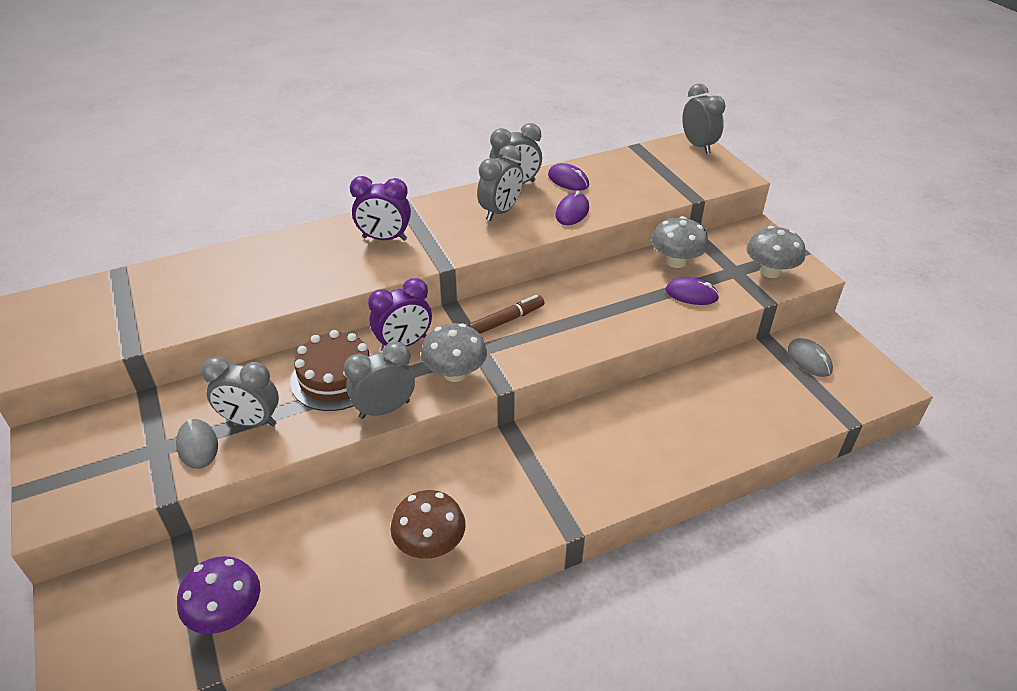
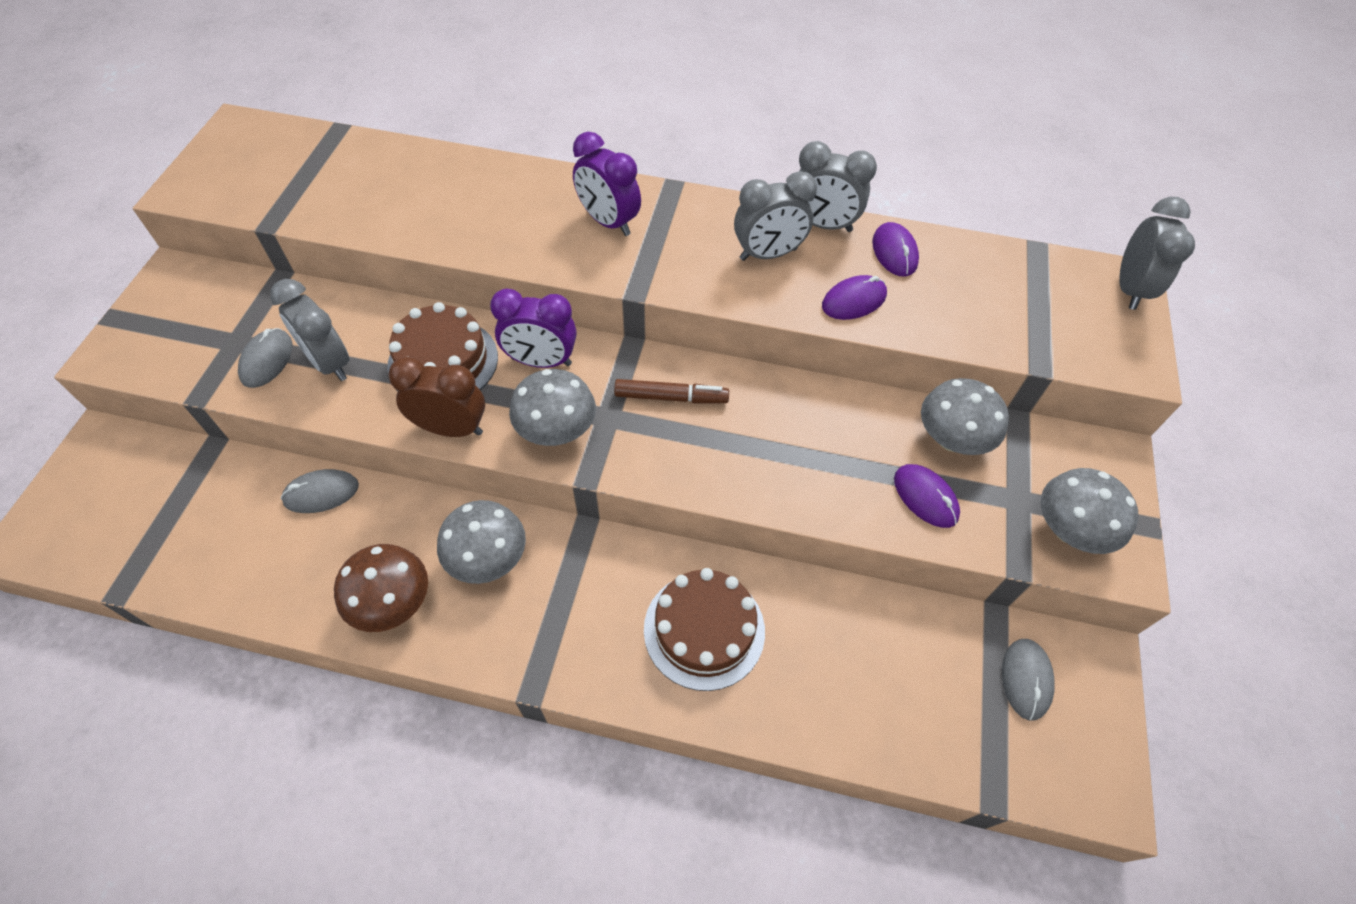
camera: 35 degrees right, 15 degrees up
(227, 614) = (180, 545): purple mushroom -> none
(306, 517) = (321, 493): none -> grey mouse
(384, 409) = (451, 428): grey clock -> brown clock
(467, 482) = (488, 558): none -> grey mushroom
(634, 437) = (704, 630): none -> brown cake

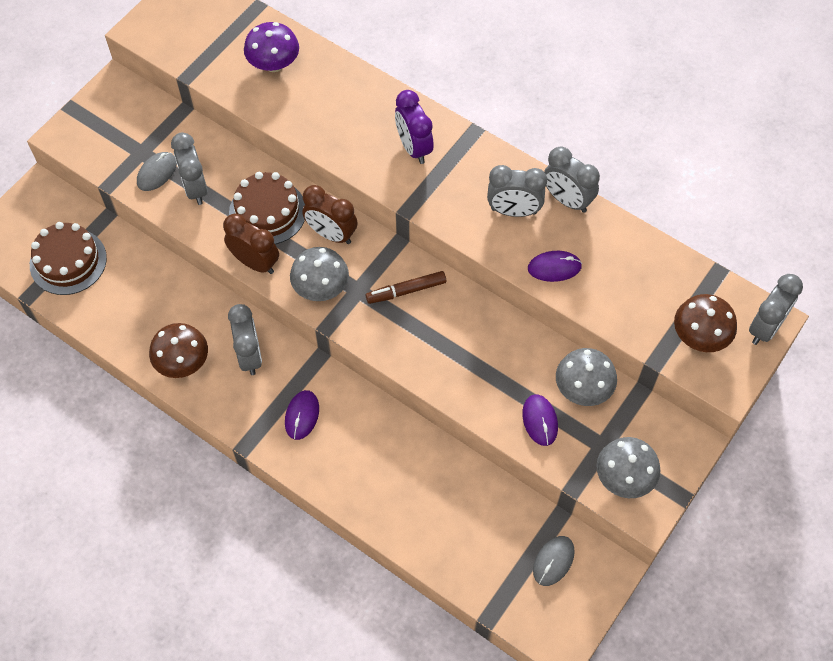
camera: 25 degrees right, 5 degrees up
(321, 493) = (163, 274): grey mouse -> none
(384, 181) = (274, 64): none -> purple mushroom
(488, 558) = (250, 356): grey mushroom -> grey clock
(541, 361) = (331, 234): purple clock -> brown clock
(671, 397) = (406, 291): brown marker -> brown marker turned 135 degrees clockwise
(704, 630) = (364, 451): brown cake -> brown cake (68, 261)
(894, 252) = (607, 239): purple mouse -> purple mouse (302, 415)
(1068, 322) = (700, 336): none -> brown mushroom

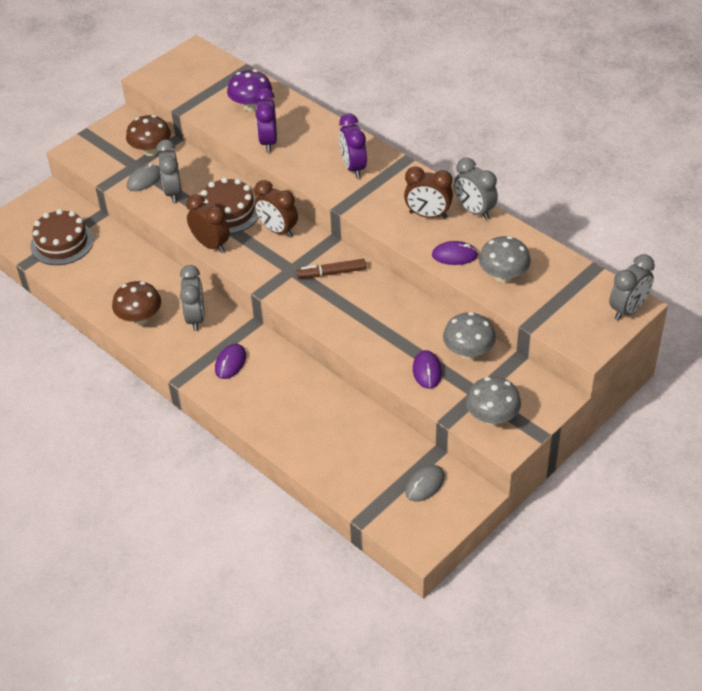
camera: 10 degrees right, 15 degrees down
(304, 117) = (268, 142): none -> purple clock
(321, 287) = (261, 265): grey mushroom -> grey mushroom (503, 276)
(513, 211) = (428, 215): grey clock -> brown clock
(700, 336) = (570, 311): brown mushroom -> brown mushroom (151, 150)

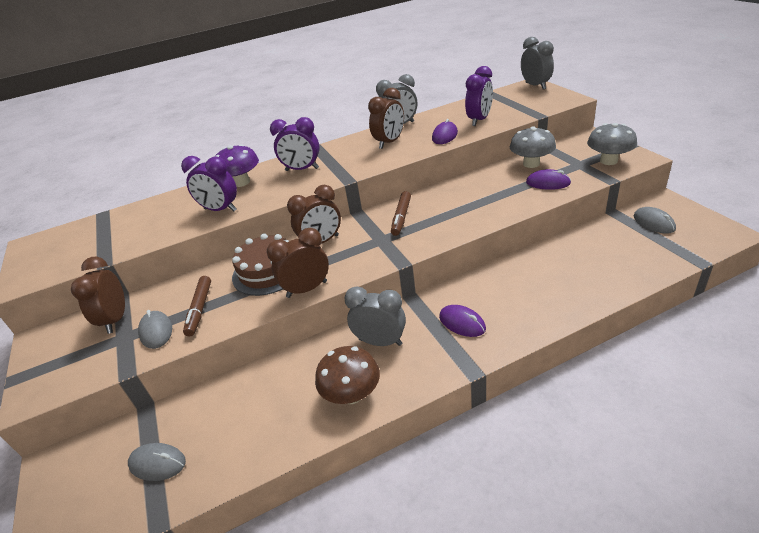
camera: 65 degrees left, 10 degrees down
(62, 243) = (157, 463): brown cake -> grey mouse
(151, 150) = (116, 319): brown mushroom -> brown clock
(173, 192) = (200, 309): grey clock -> brown marker
(251, 106) = (158, 215): purple mushroom -> purple mushroom (241, 182)
(503, 276) = (479, 120): grey mushroom -> purple clock

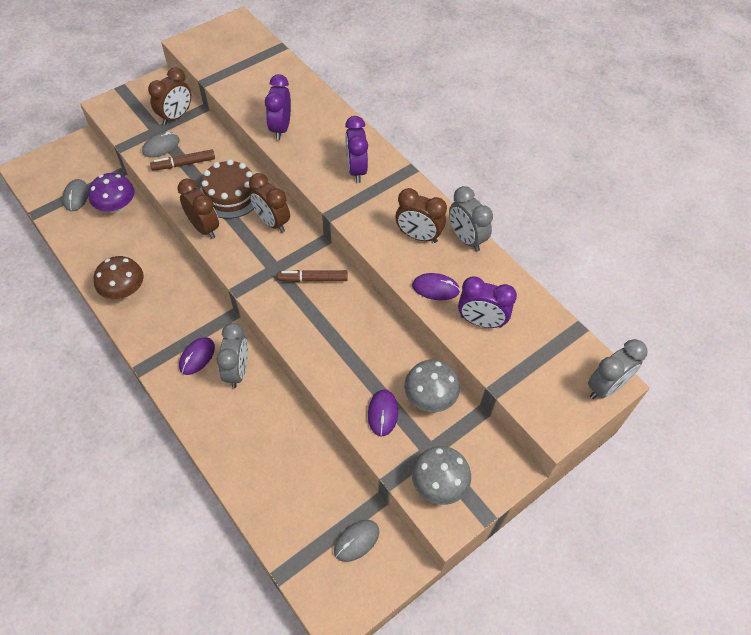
camera: 70 degrees right, 20 degrees up
(116, 319) = (176, 116): brown clock -> brown clock turned 150 degrees clockwise
(241, 182) = (331, 128): purple mushroom -> purple mushroom (117, 207)
(380, 342) = (177, 300): grey clock -> grey clock (237, 371)

